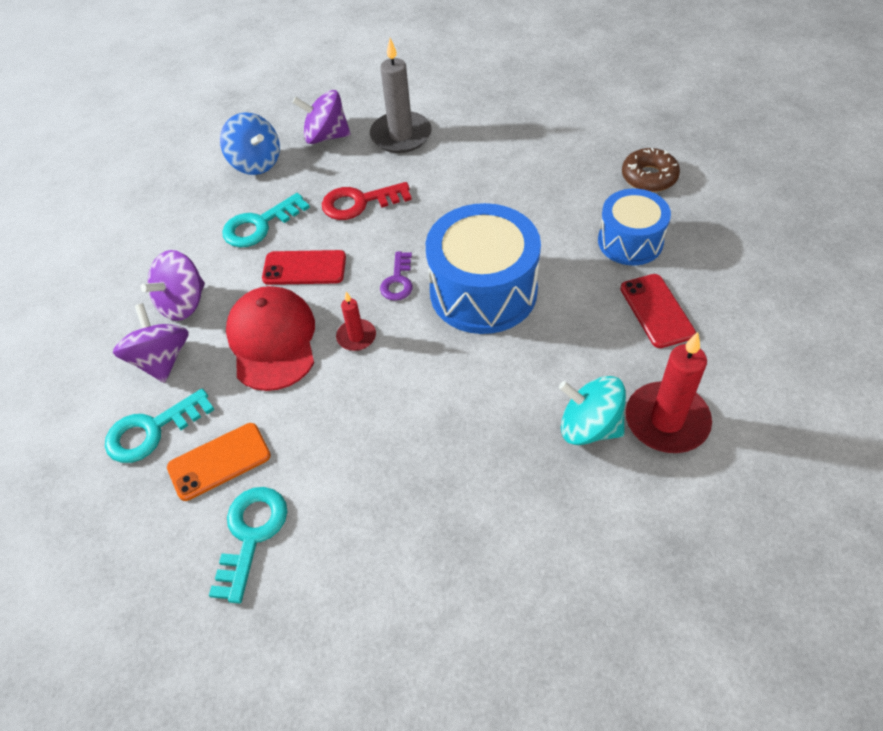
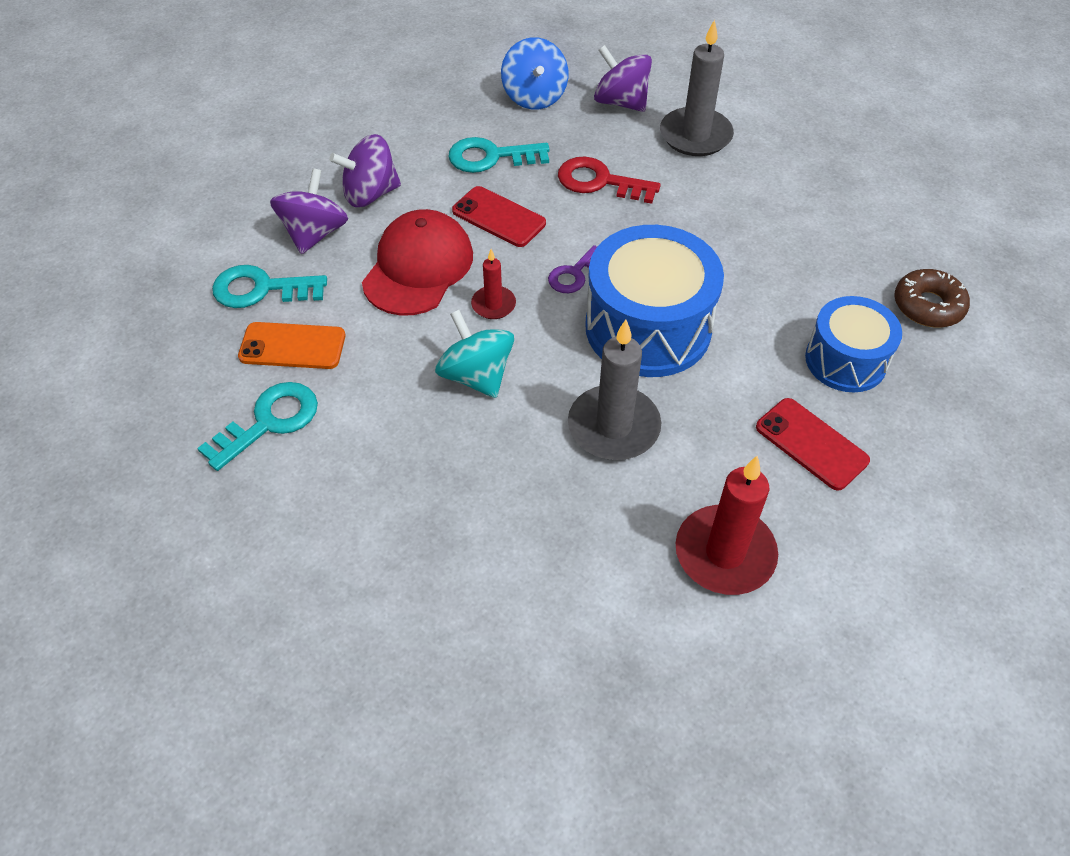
camera: 30 degrees right, 0 degrees up
(519, 377) = (613, 426): none -> grey candle
(589, 427) = (641, 512): turquoise spinning top -> turquoise spinning top (476, 375)
(656, 311) = (811, 444): red phone -> red phone turned 60 degrees counterclockwise

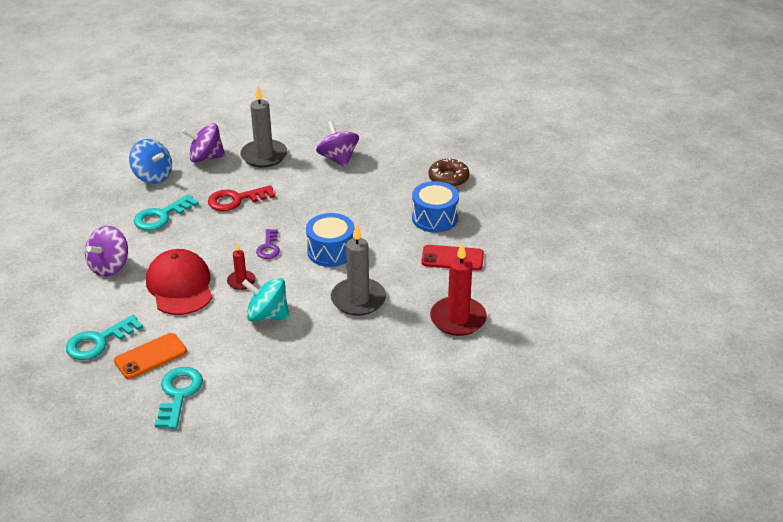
camera: 40 degrees left, 15 degrees down
(314, 234) = (98, 301): purple spinning top -> purple spinning top (338, 159)
(499, 217) = (198, 242): red phone -> none
(648, 328) = (331, 251): blue drum -> blue drum, size x0.62

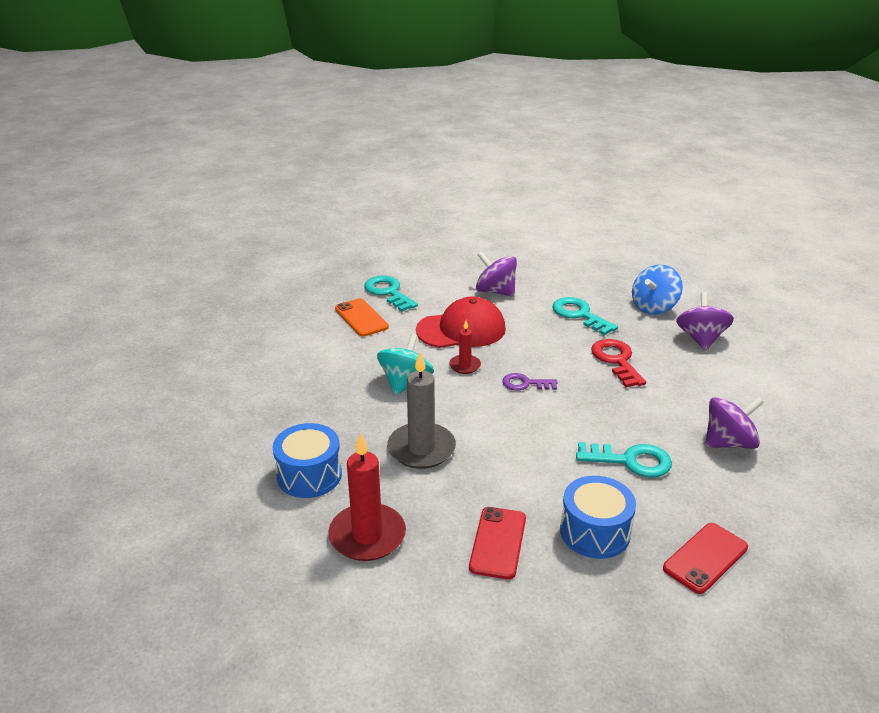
camera: 95 degrees right, 5 degrees down
(178, 394) = (306, 334): turquoise key -> turquoise key (630, 461)
(264, 156) = (717, 380): grey candle -> none
(331, 251) = (516, 430): blue drum -> blue drum (309, 475)
(448, 178) = (705, 558): brown donut -> red phone

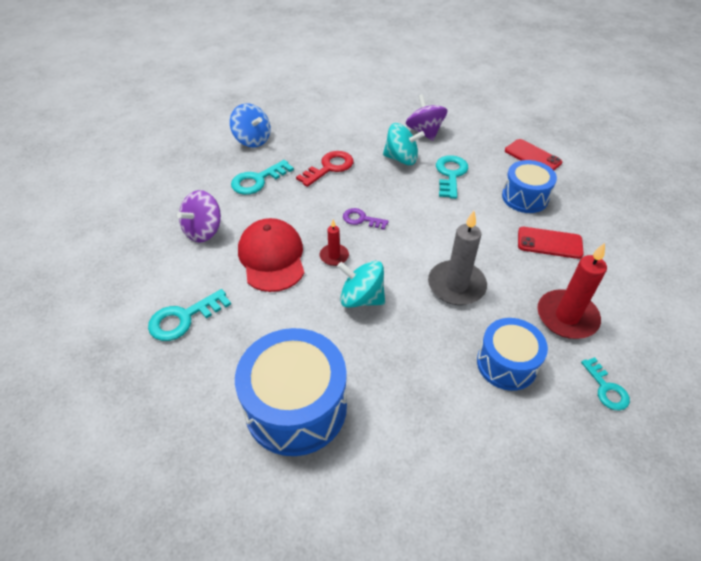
camera: 90 degrees left, 15 degrees up
(262, 549) = (606, 388): none -> turquoise key
(290, 349) = (296, 407): none -> blue drum
(361, 318) = (236, 341): orange phone -> none
(525, 384) = (361, 219): purple key -> purple key turned 105 degrees clockwise
(616, 360) = (329, 167): red key -> red key turned 150 degrees clockwise
(653, 418) = (401, 159): none -> turquoise spinning top
(701, 339) = (302, 124): purple spinning top -> none

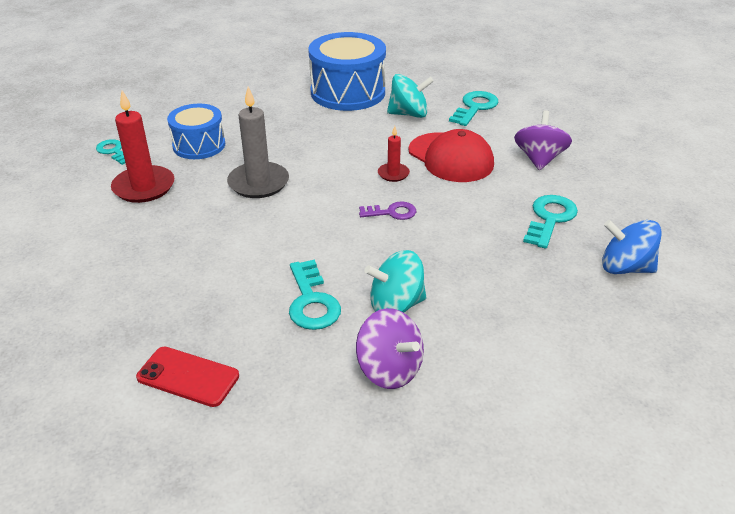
camera: 155 degrees right, 10 degrees down
(329, 167) = (482, 260): red key -> none
(361, 298) = (343, 152): turquoise spinning top -> turquoise spinning top (409, 114)
(525, 197) = (195, 298): blue drum -> none
(549, 243) = (160, 248): red phone -> none

